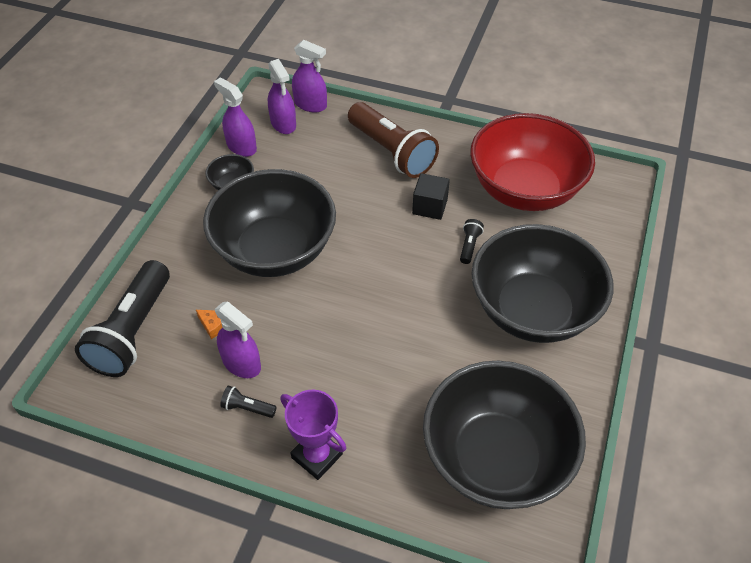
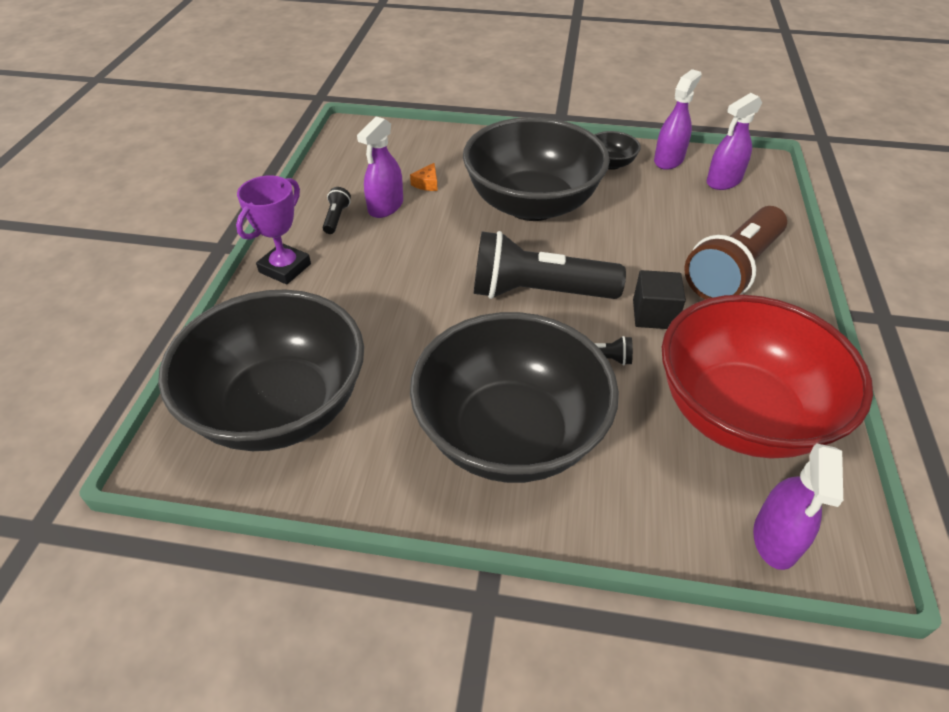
camera: 80 degrees right, 5 degrees down
(133, 331) = (411, 143): black flashlight -> black flashlight (538, 292)
(310, 105) = (771, 195): purple spray bottle -> purple spray bottle (775, 539)

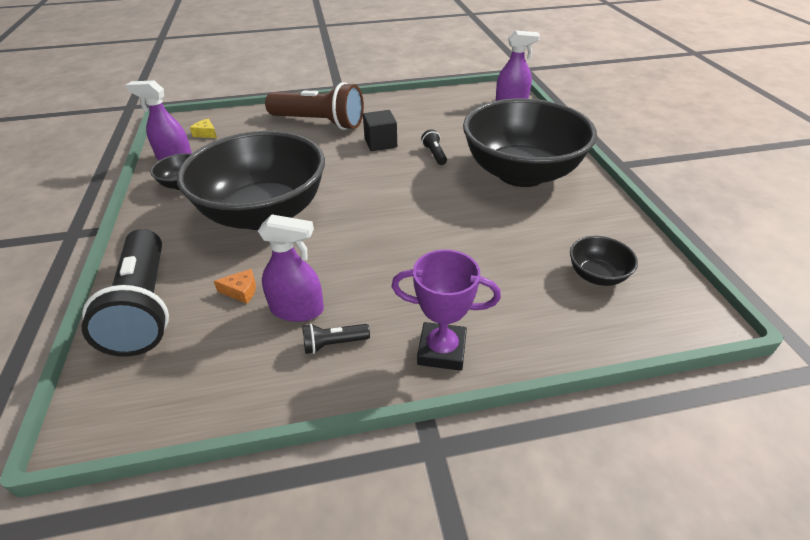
camera: 110 degrees left, 5 degrees down
(280, 408) = (597, 275): black bowl -> black bowl, size x0.40
(538, 292) = (385, 188): black flashlight -> black flashlight (144, 306)
(723, 181) = (206, 133): purple spray bottle -> yellow cheese
(741, 414) = (444, 113): red bowl -> none

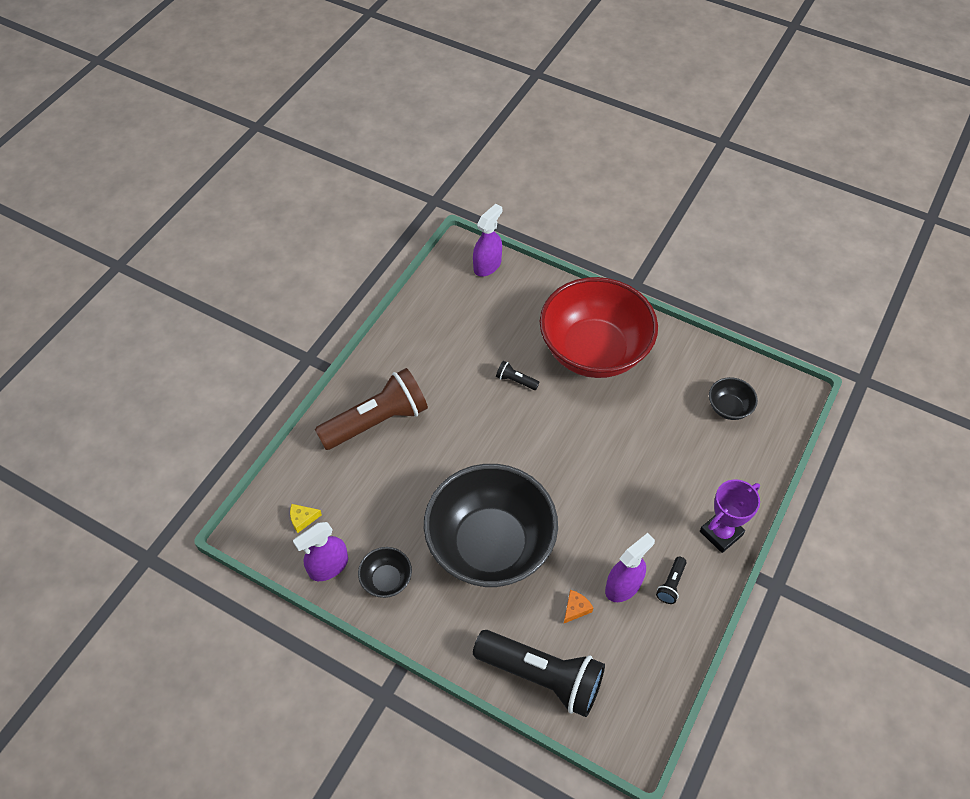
camera: 50 degrees left, 15 degrees up
(380, 143) = (460, 402): black cube -> none
(521, 173) = (594, 351): black bowl -> red bowl

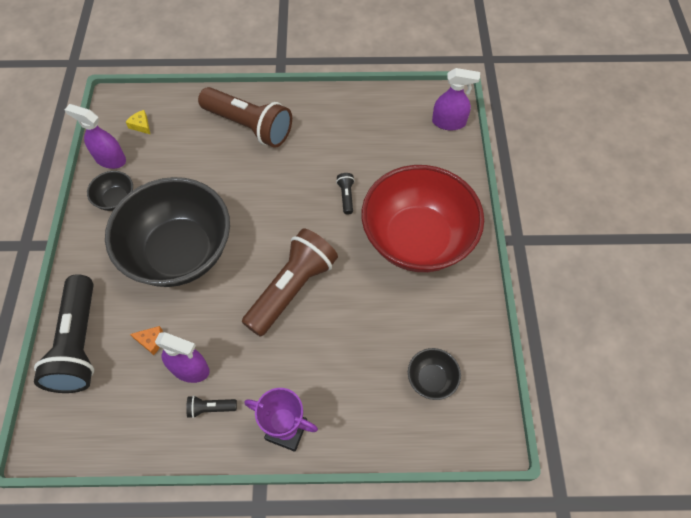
camera: 60 degrees right, 5 degrees up
(587, 468) = (292, 289): none -> brown flashlight

